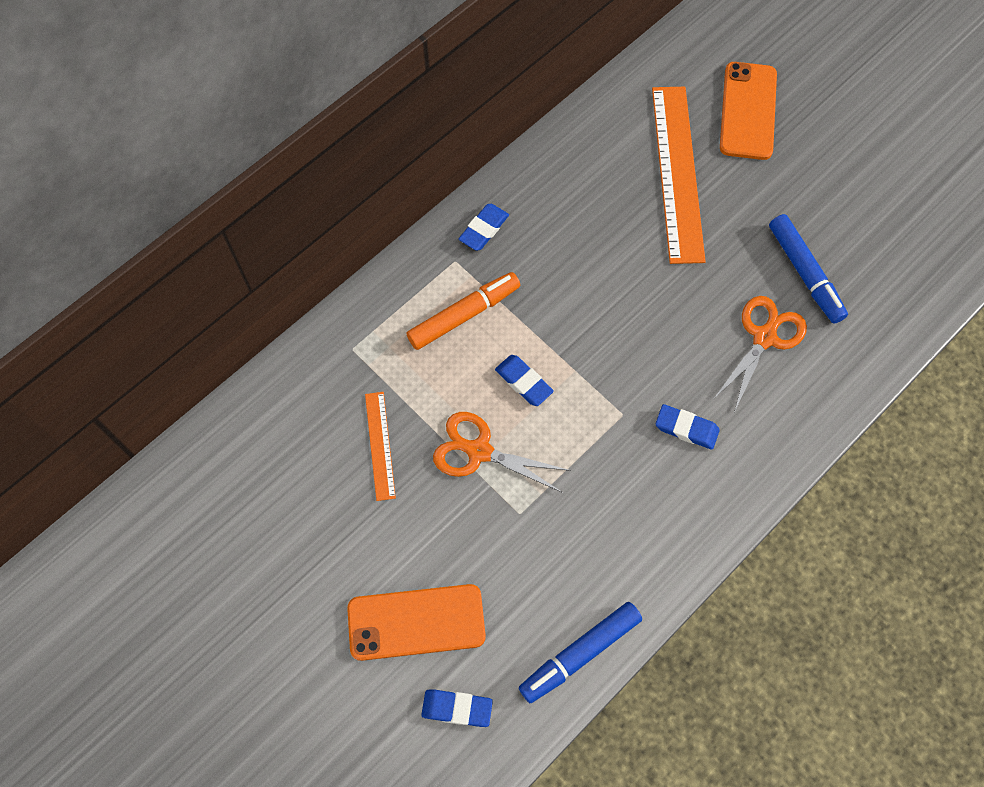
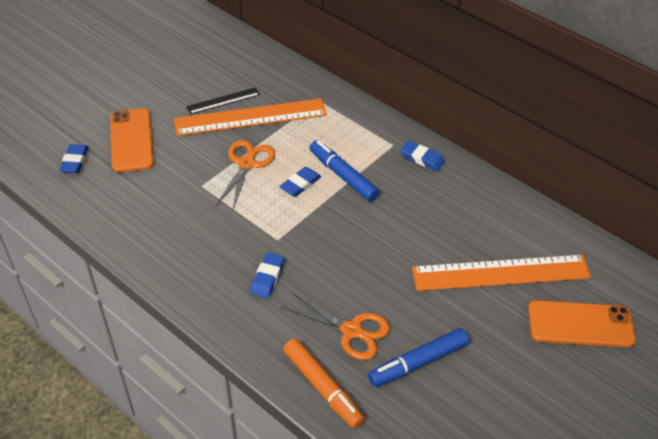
camera: 85 degrees right, 20 degrees down
(337, 485) = (223, 101): none -> black ruler
(380, 445) = (250, 117): orange ruler -> orange ruler, size x2.01
(464, 315) = (350, 151): orange marker -> orange marker (323, 387)
(580, 654) = (101, 219): blue marker -> blue marker (343, 176)

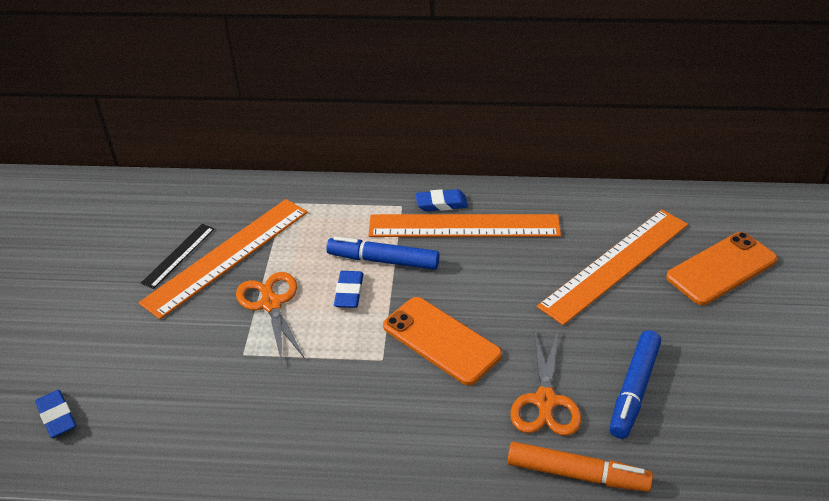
camera: 35 degrees left, 5 degrees down
(131, 140) = (109, 354): orange phone -> orange phone (441, 340)
(267, 278) = (411, 404): blue eraser -> none
(351, 330) = (545, 401): orange scissors -> orange scissors turned 105 degrees clockwise
(421, 183) = (464, 226): none -> orange ruler

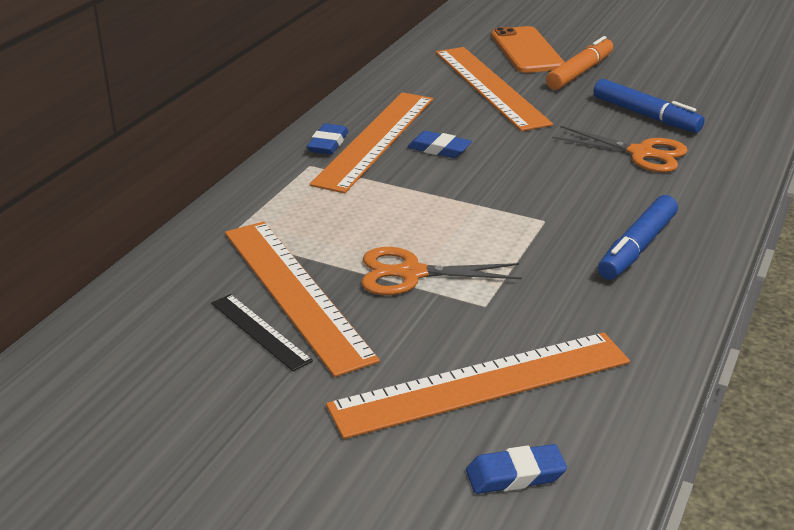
camera: 70 degrees left, 10 degrees down
(148, 376) = (481, 384): none -> orange ruler
(349, 292) = (428, 221): blue eraser -> blue eraser (439, 149)
(383, 260) = (392, 192): blue marker -> blue marker (637, 247)
(441, 340) = (536, 185): orange phone -> none
(577, 474) = (729, 159): orange marker -> orange marker (580, 72)

